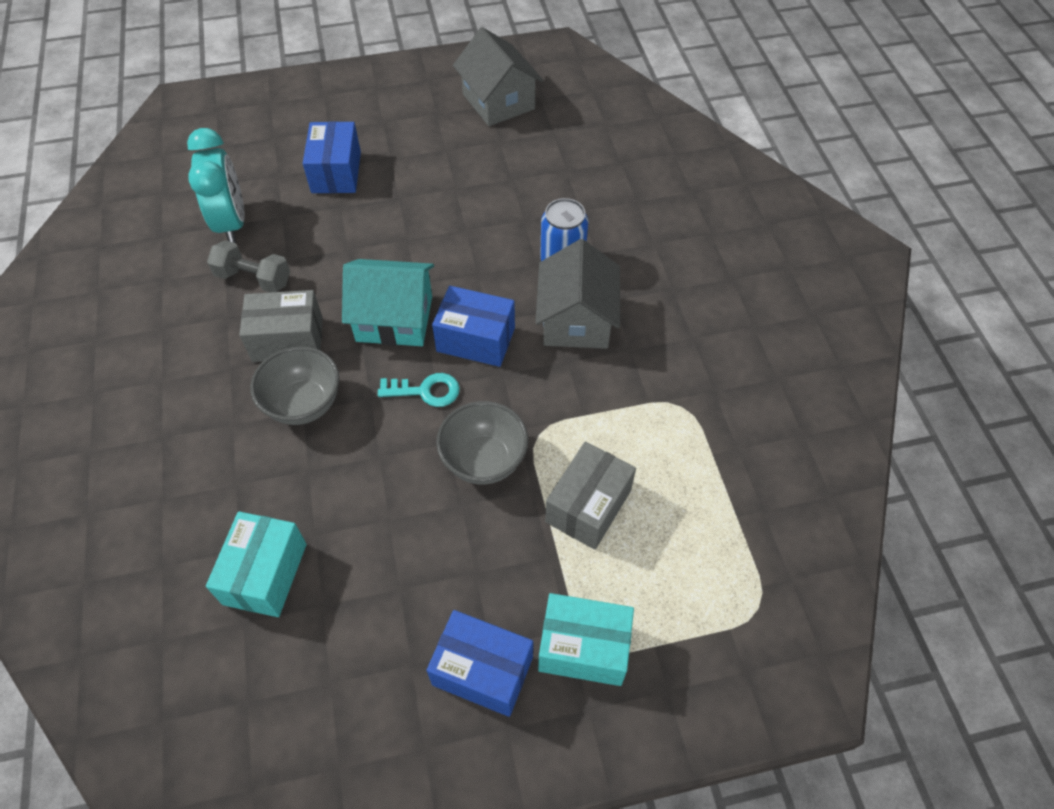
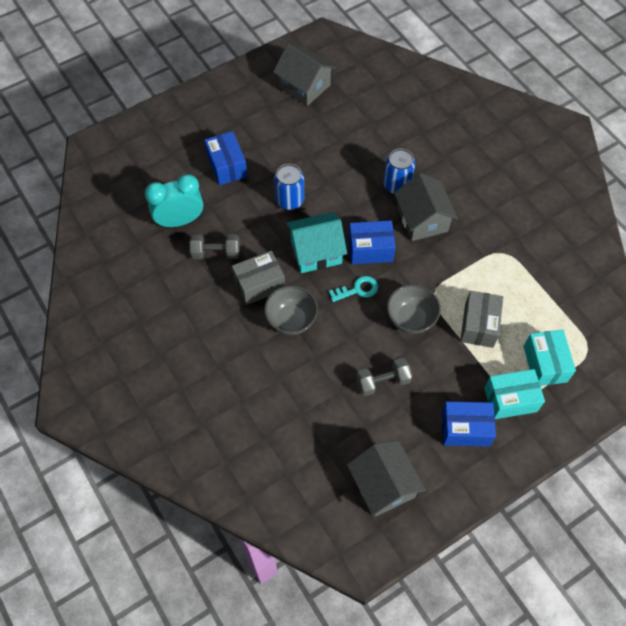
camera: 20 degrees left, 5 degrees up
(232, 223) = (180, 220): turquoise clock -> turquoise clock turned 75 degrees counterclockwise
(265, 574) = (324, 421): turquoise box -> turquoise box (545, 364)
(298, 716) = (383, 485): none -> grey house
(389, 543) = (383, 381): none -> grey dumbbell
(396, 239) = (290, 200): none -> blue can

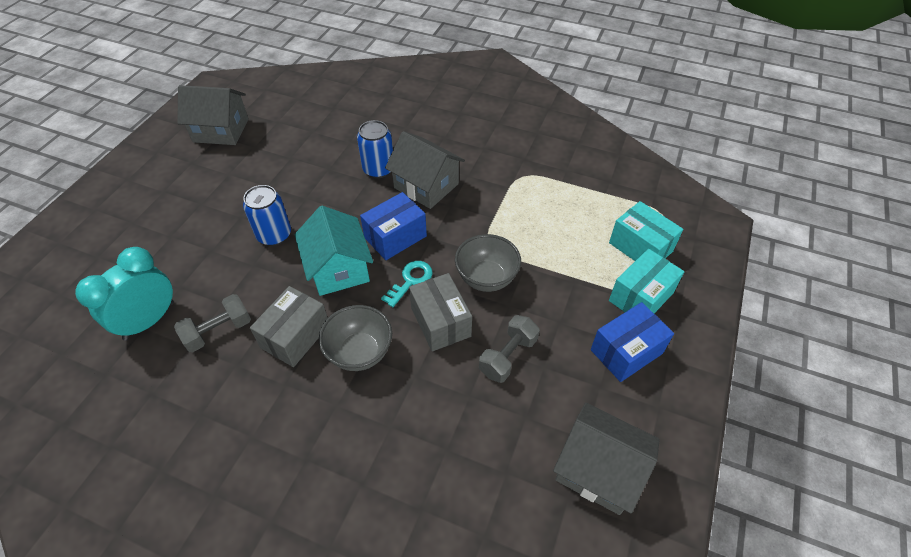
camera: 35 degrees left, 10 degrees down
(227, 166) = (177, 237): blue box -> none
(316, 252) = (338, 268): turquoise house -> turquoise house turned 60 degrees counterclockwise
(479, 325) = (554, 247): grey box -> grey box (440, 322)

